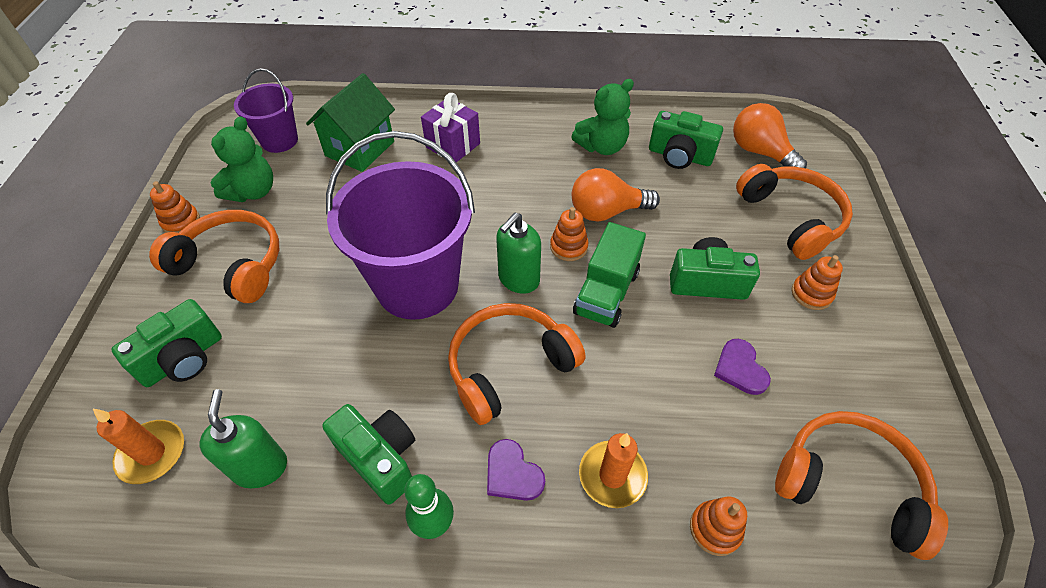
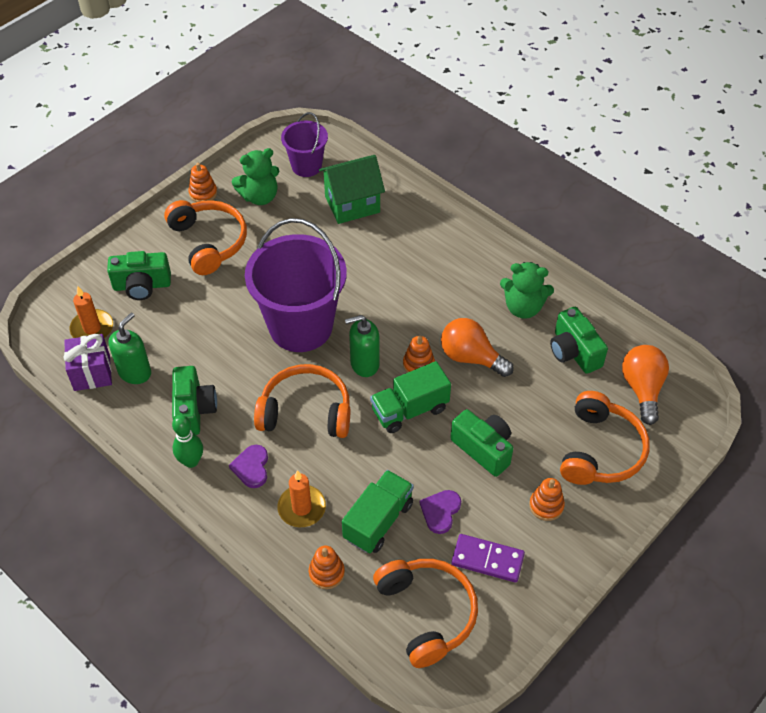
camera: 40 degrees right, 0 degrees up
(453, 145) = (417, 240): purple gift -> purple gift (92, 373)
(699, 425) = (378, 521): none -> green truck
(830, 382) = (487, 560): none -> purple domino

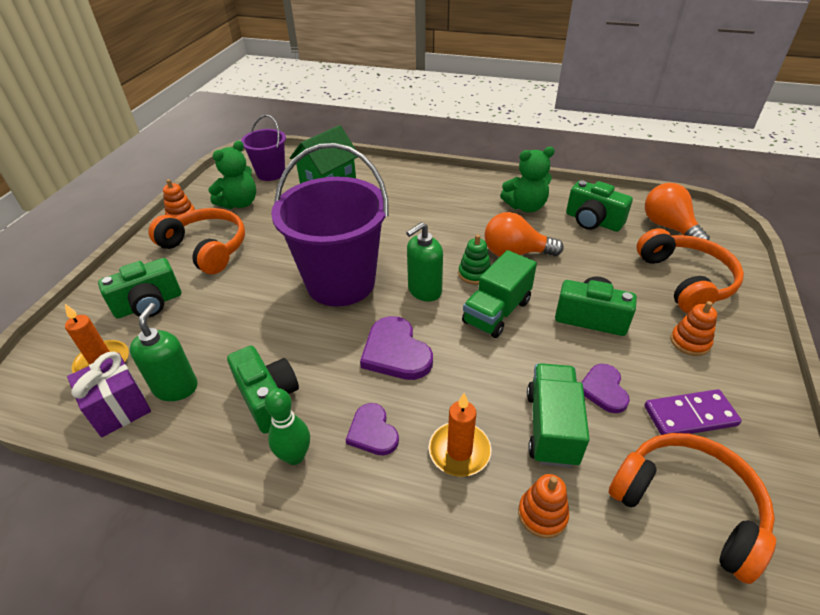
camera: 25 degrees left, 10 degrees down
(306, 411) = (396, 352): orange headphones -> purple heart
(418, 364) = (474, 274): orange stacking toy -> green stacking toy

